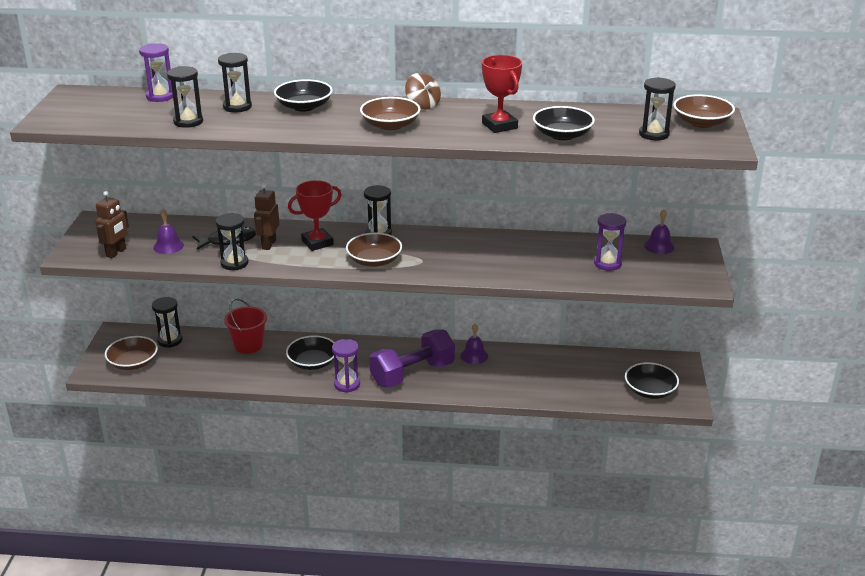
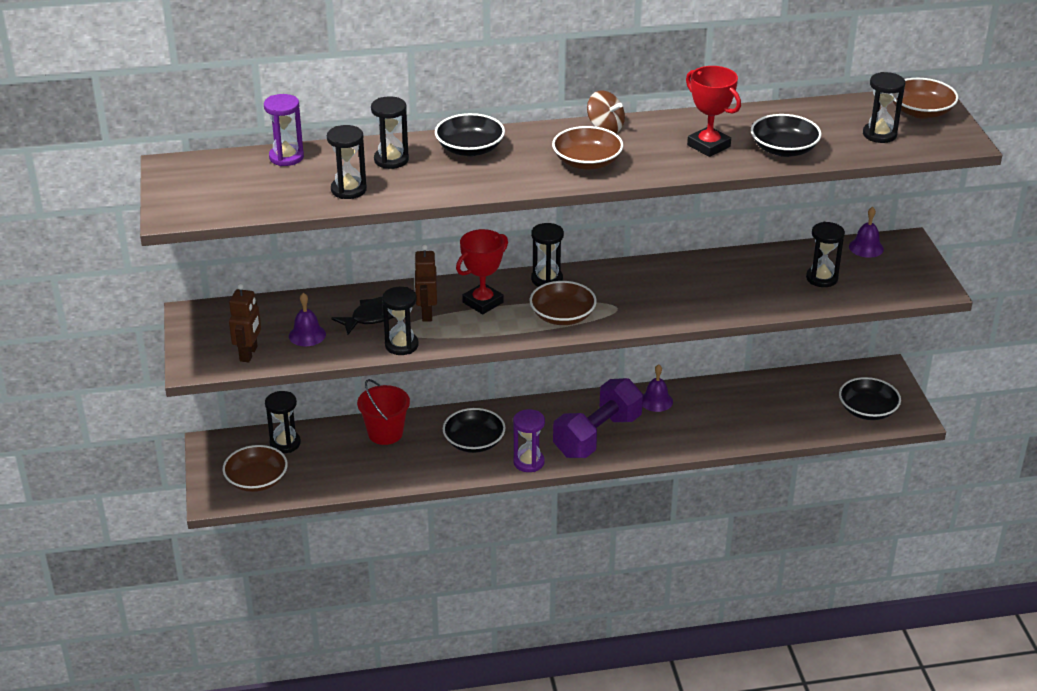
camera: 15 degrees left, 5 degrees up
(607, 263) = (822, 278): purple hourglass -> black hourglass

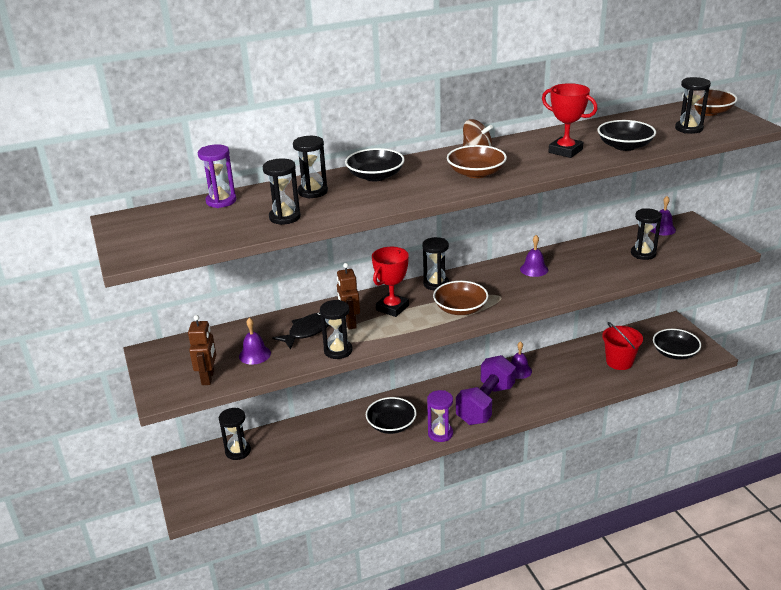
camera: 10 degrees left, 5 degrees down
(256, 480) = (221, 486): brown bowl -> none
(385, 433) = (318, 429): red bucket -> red bucket (619, 362)
(674, 278) = (534, 269): none -> purple bell

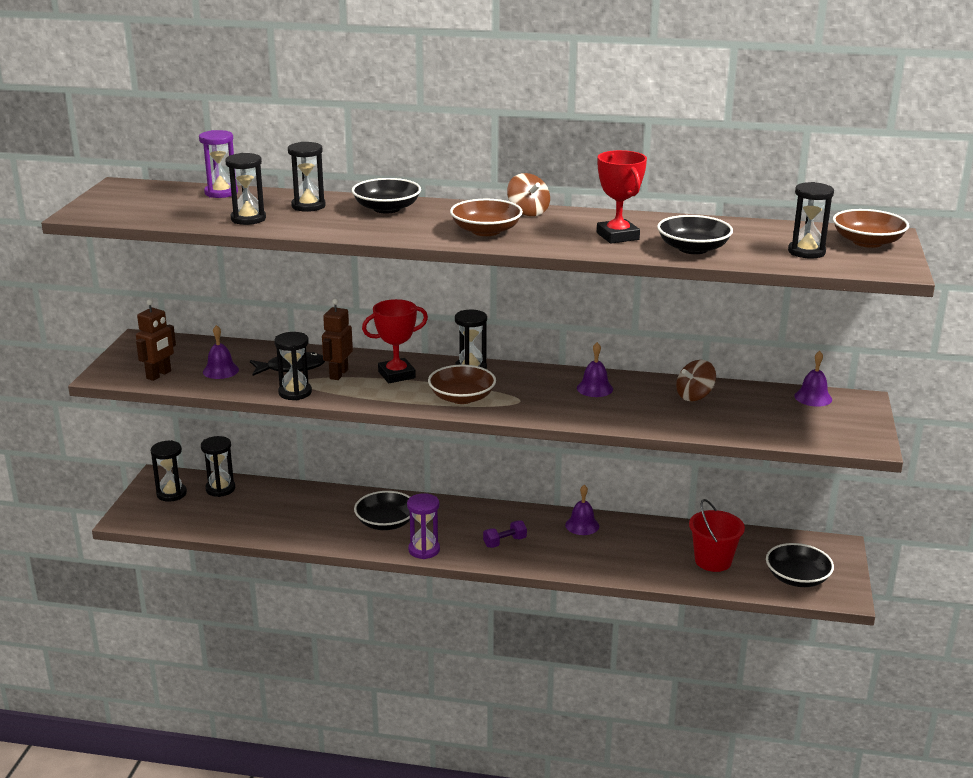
camera: 30 degrees right, 5 degrees down
(485, 404) = (504, 542): purple dumbbell -> purple dumbbell, size x0.42
(598, 252) = (694, 396): none -> brown spinning top
(643, 253) = (747, 414): black hourglass -> black hourglass (171, 494)

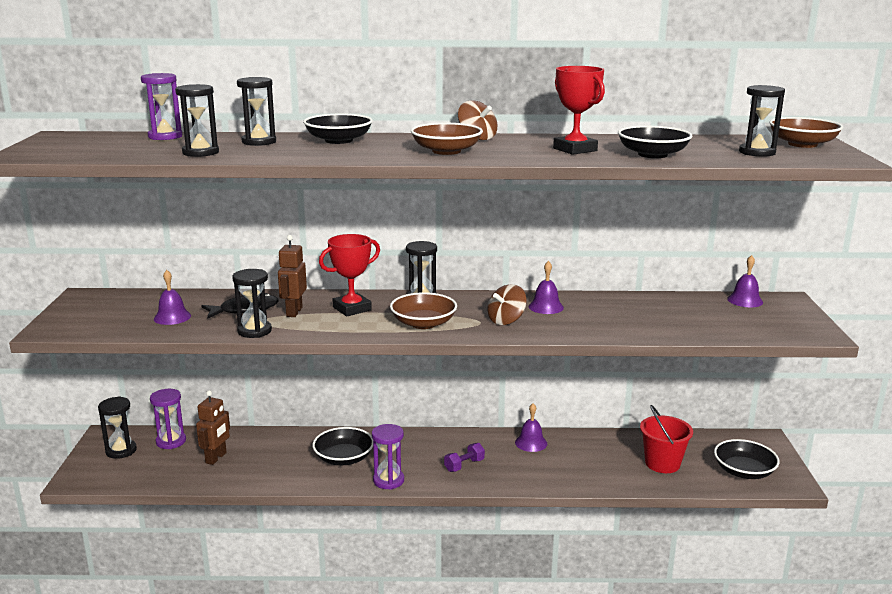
camera: 10 degrees left, 5 degrees down
(159, 375) = (107, 325): brown robot -> brown robot (216, 458)
(220, 489) = (171, 441): black hourglass -> purple hourglass
(694, 396) = (640, 307): brown spinning top -> brown spinning top (506, 320)

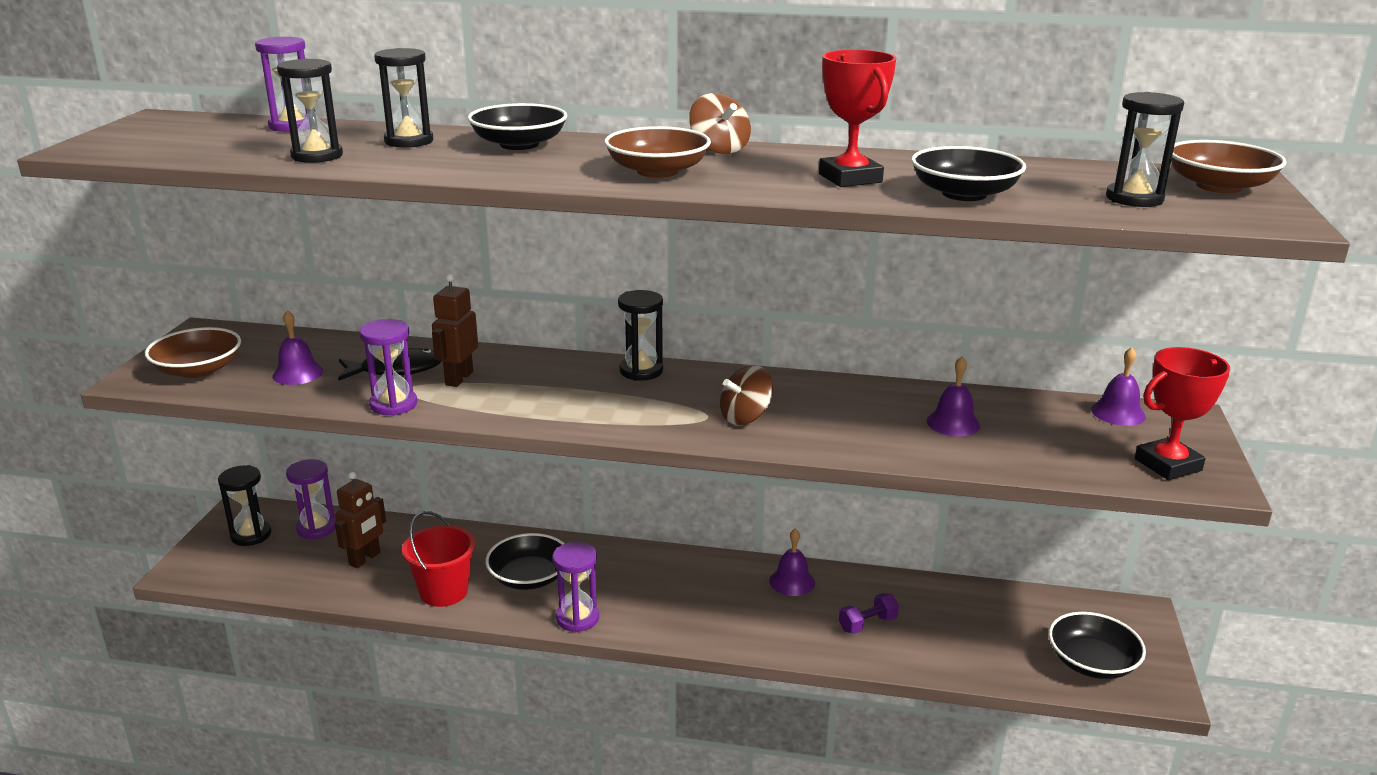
camera: 10 degrees right, 5 degrees up
(254, 331) = (393, 404): black hourglass -> purple hourglass
(352, 309) = (538, 380): red trophy -> red trophy (1168, 465)
(423, 323) = (626, 412): brown bowl -> brown bowl (198, 370)
(464, 465) = (687, 606): purple dumbbell -> purple dumbbell (867, 624)
(546, 307) = (812, 399): purple bell -> purple bell (953, 423)
(662, 463) = (972, 635): red bucket -> red bucket (444, 591)

